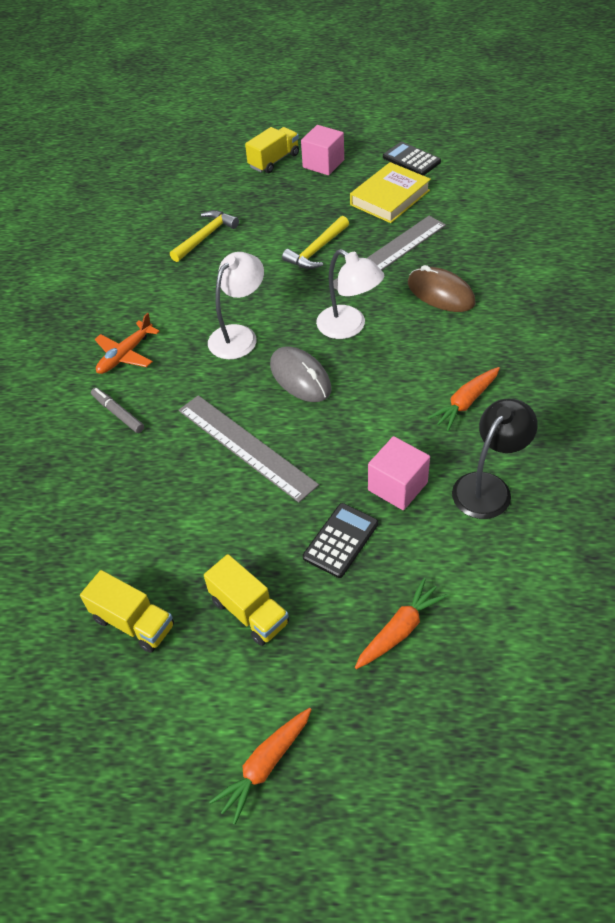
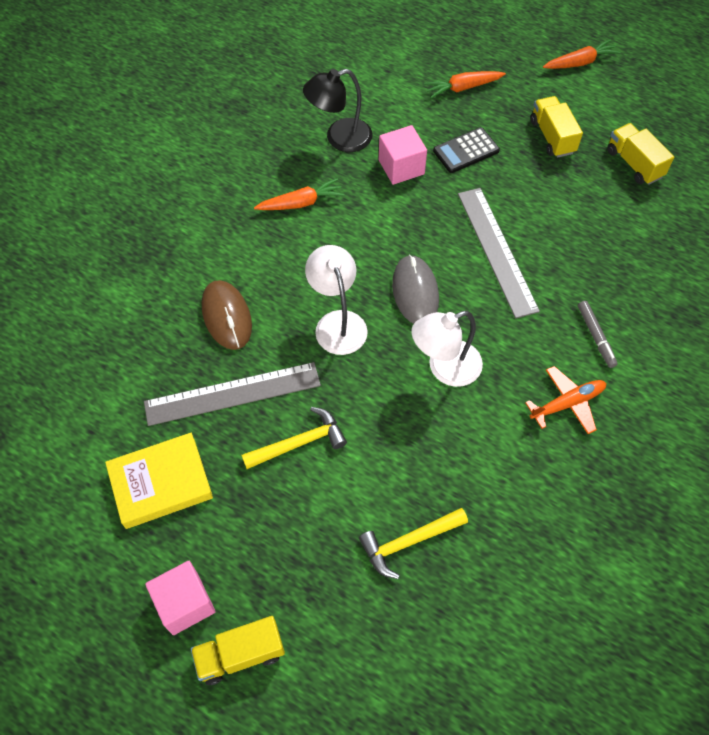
camera: 155 degrees left, 10 degrees up
(411, 160) = (79, 540): black calculator -> none

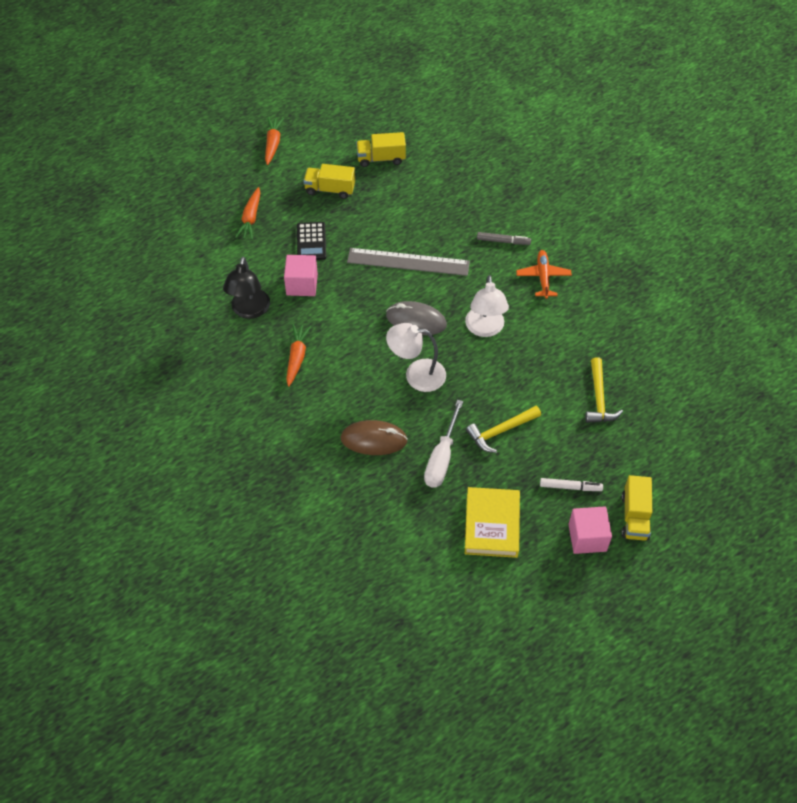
camera: 65 degrees left, 5 degrees down
(232, 394) = (442, 458): grey ruler -> white screwdriver
(253, 555) = (570, 487): none -> white marker
(299, 443) = (500, 431): yellow hammer -> yellow hammer turned 120 degrees counterclockwise

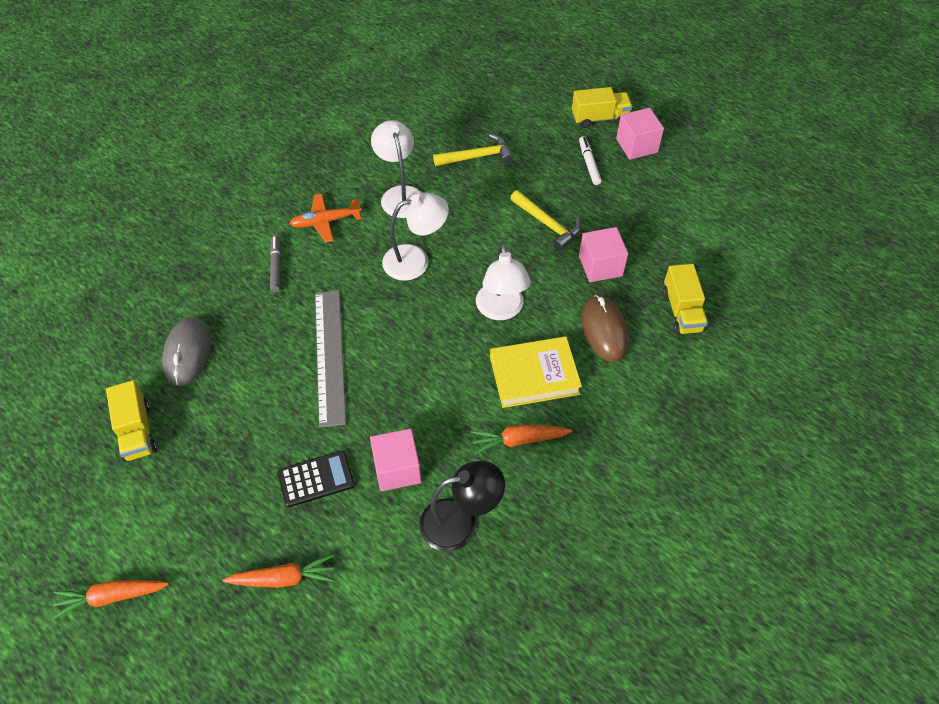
camera: 105 degrees left, 0 degrees up
(330, 189) = (208, 482): yellow truck -> yellow truck (682, 311)
(416, 320) = (422, 327): grey mouse -> grey mouse (187, 353)
(442, 458) = (600, 266): white screwdriver -> pink cube
(492, 525) = (658, 213): yellow book -> yellow book (534, 375)
(563, 332) = (400, 194): none -> white lamp

